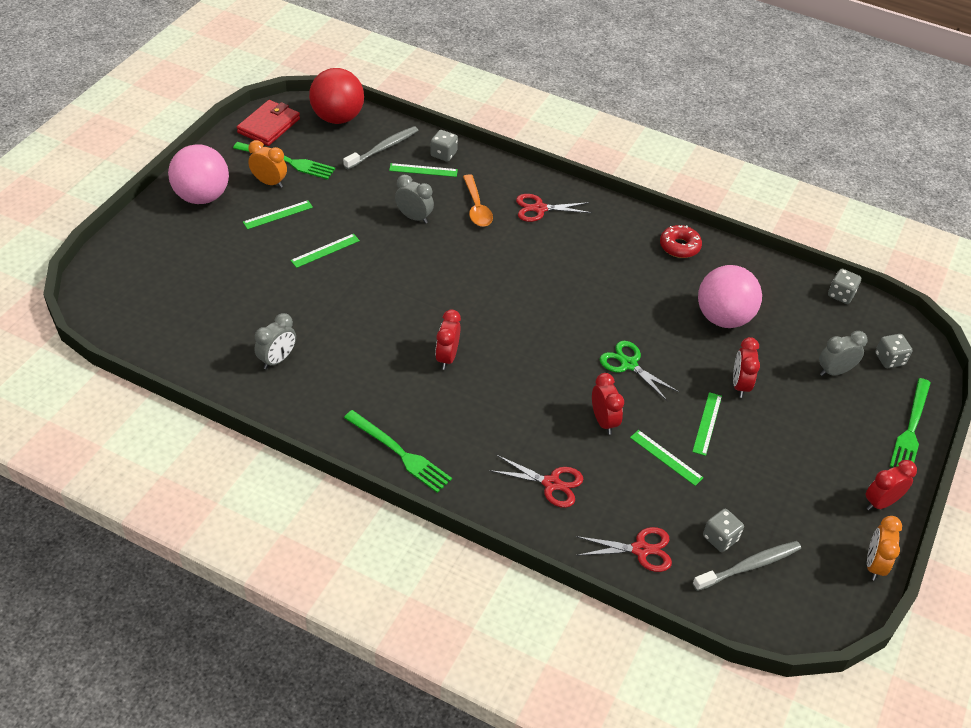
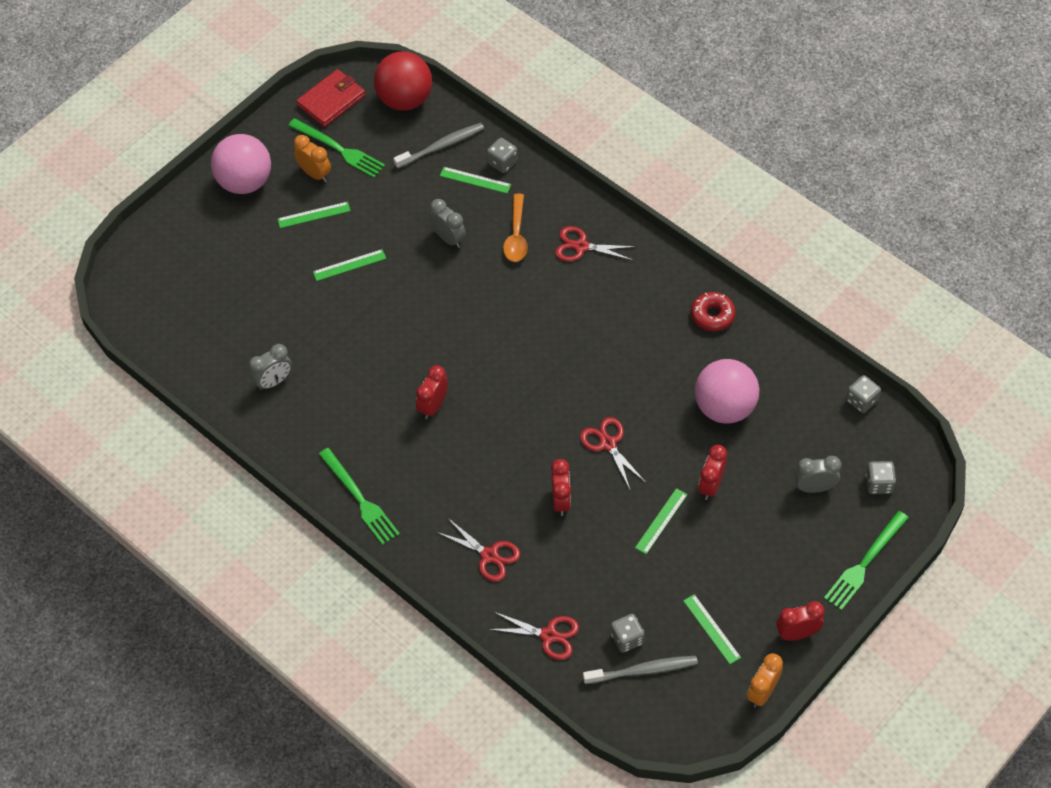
camera: 20 degrees right, 10 degrees up
(628, 364) = (607, 444): green scissors -> red scissors
(666, 457) = (607, 549): green ruler -> green ruler (711, 629)

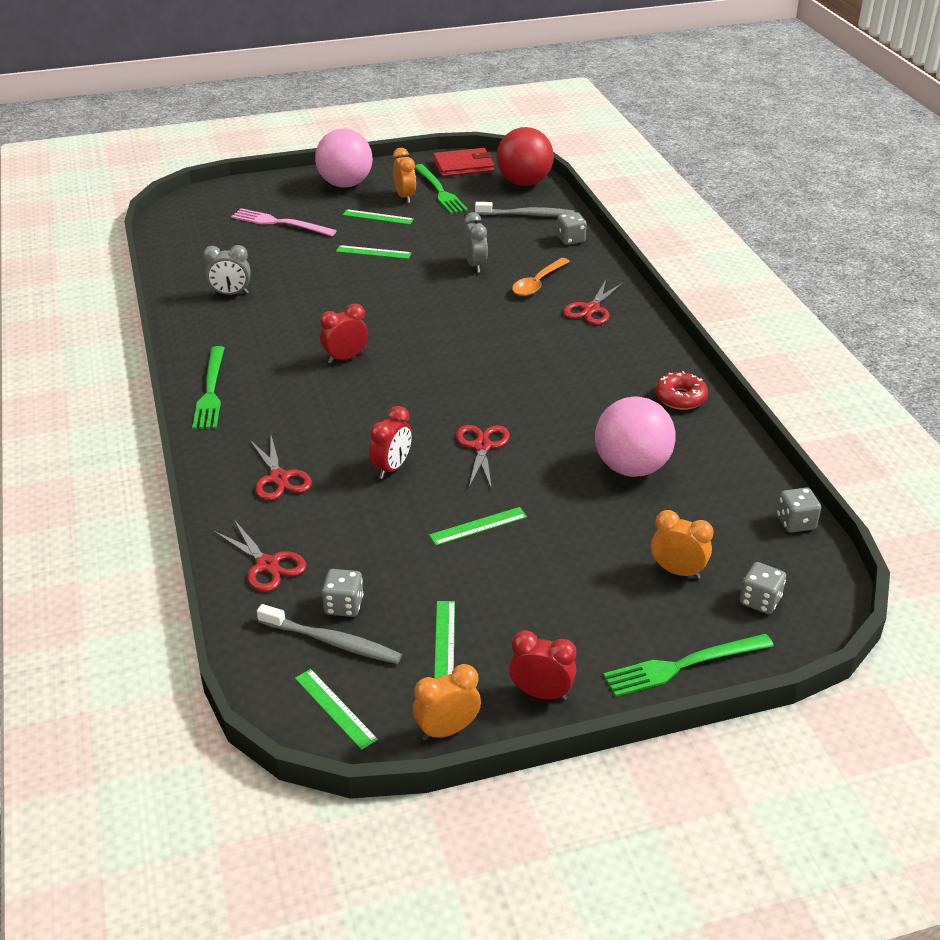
camera: 30 degrees right, 20 degrees down
(233, 267) = (280, 223): none -> pink fork
(475, 180) = (535, 241): green ruler -> green ruler (335, 708)
(581, 246) = (591, 309): red scissors -> red scissors turned 105 degrees counterclockwise
(711, 485) = (559, 521): red clock -> none
(814, 487) = (677, 571): grey clock -> orange clock

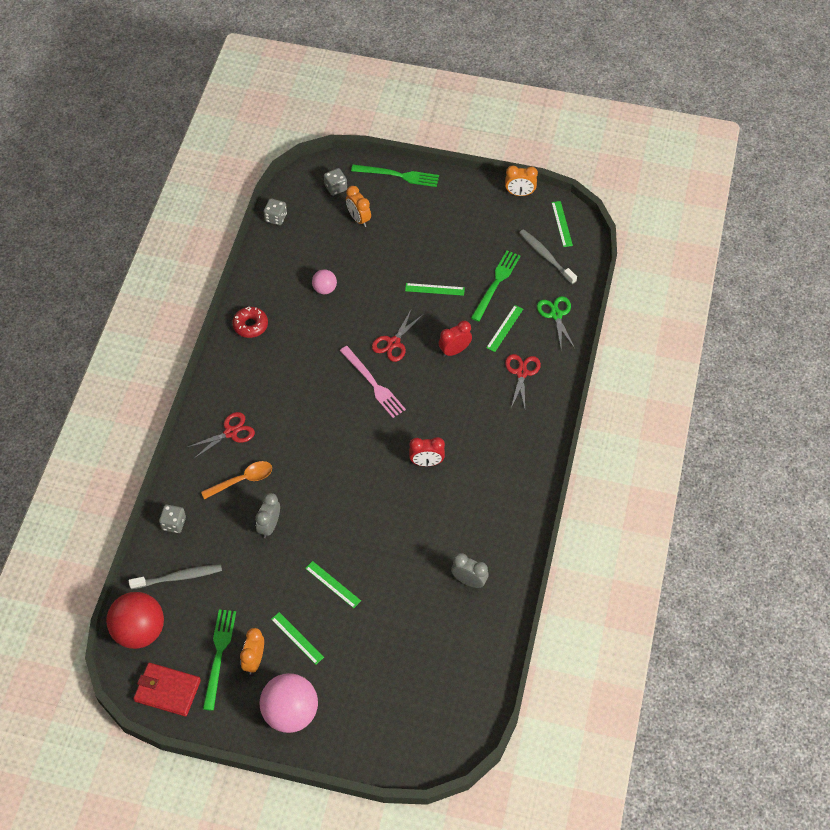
camera: 150 degrees left, 20 degrees up
(211, 391) = (529, 471): green fork -> green fork (496, 283)
(268, 565) = (556, 314): red scissors -> green scissors
(280, 223) = (382, 671): pink fork -> pink fork (373, 384)
(344, 605) = (530, 273): grey dice -> none
(444, 641) = (494, 233): green ruler -> green ruler (504, 328)
(526, 215) = (178, 577): grey toothbrush -> grey toothbrush turned 135 degrees clockwise
(541, 693) = (469, 191): red clock -> none
(631, 467) = (325, 289): pink ball -> pink ball, size x0.51

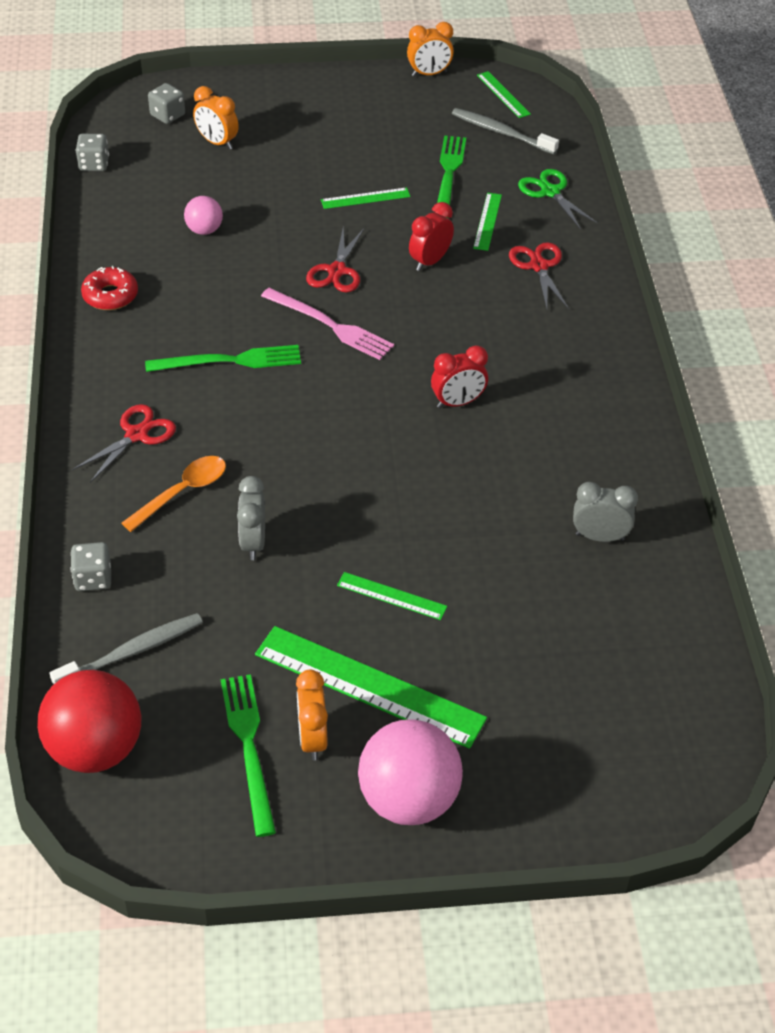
camera: 20 degrees left, 10 degrees down
(167, 690) = (181, 826): red wallet -> none
(297, 638) = (369, 686): green ruler -> green ruler, size x2.06
(398, 175) = (251, 86): green fork -> green fork (230, 361)

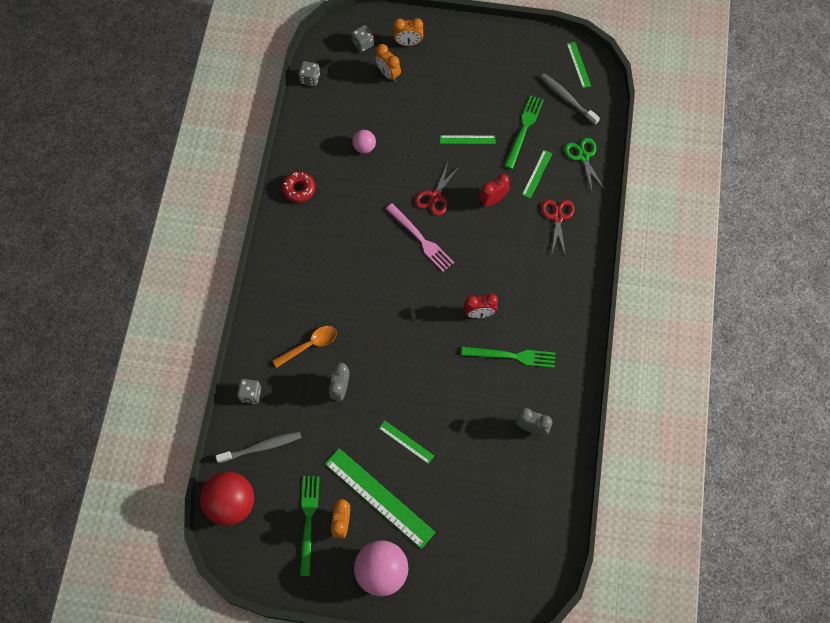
camera: 15 degrees right, 20 degrees up
(137, 434) = (293, 298): red scissors -> none
(230, 361) = (356, 254): green fork -> green fork (512, 356)
(429, 74) = (536, 37): orange clock -> orange clock (408, 43)

